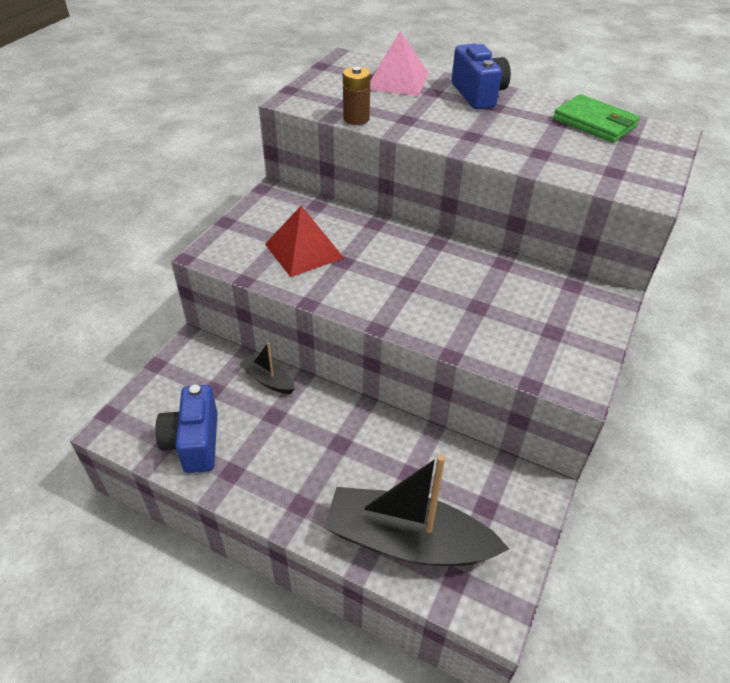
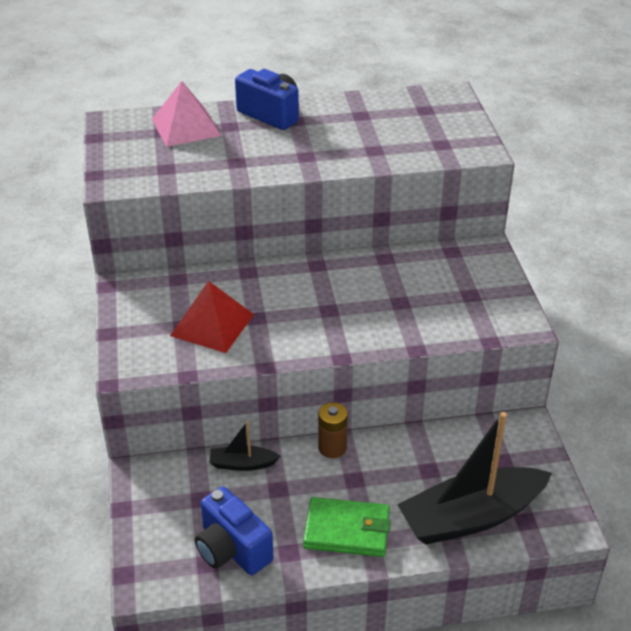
camera: 35 degrees left, 5 degrees down
(356, 118) = (192, 179): brown battery -> brown battery (332, 447)
(594, 123) = (388, 106): green wallet -> green wallet (347, 530)

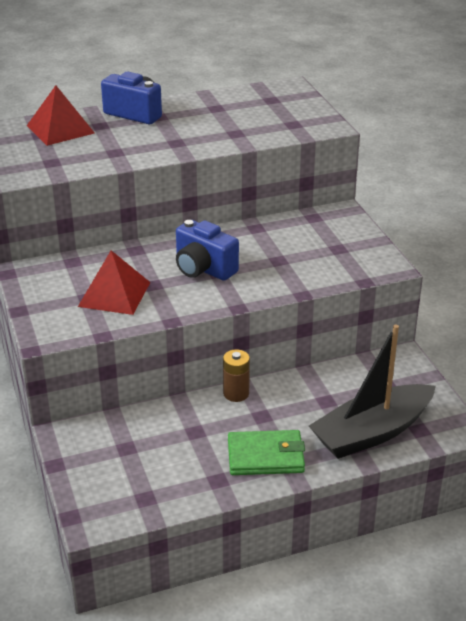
camera: 10 degrees left, 5 degrees down
(186, 127) = (60, 129): pink pyramid -> red pyramid
(232, 549) = (166, 484): blue camera -> blue camera (203, 269)
(242, 464) = (158, 416): black boat -> none

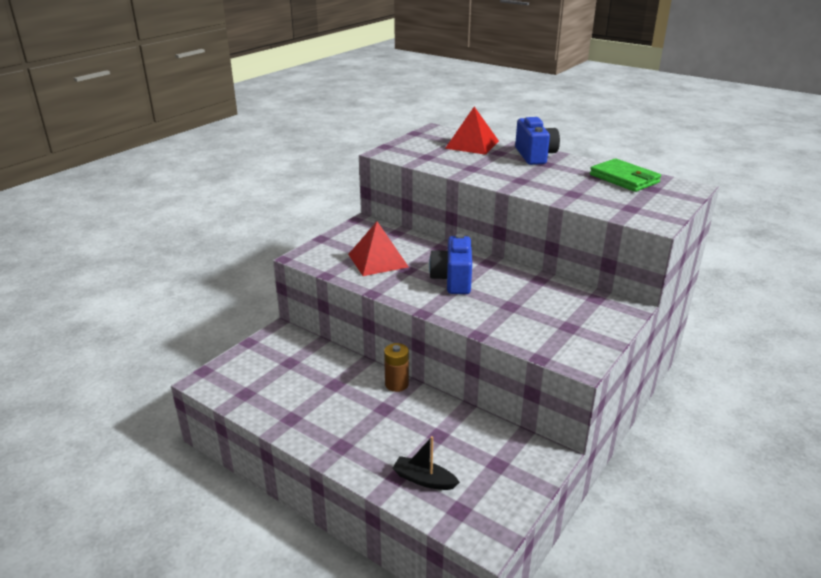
camera: 55 degrees right, 5 degrees down
(265, 456) = (338, 431): green wallet -> green wallet (624, 179)
(371, 432) = (424, 480): black boat -> black boat, size x0.46

